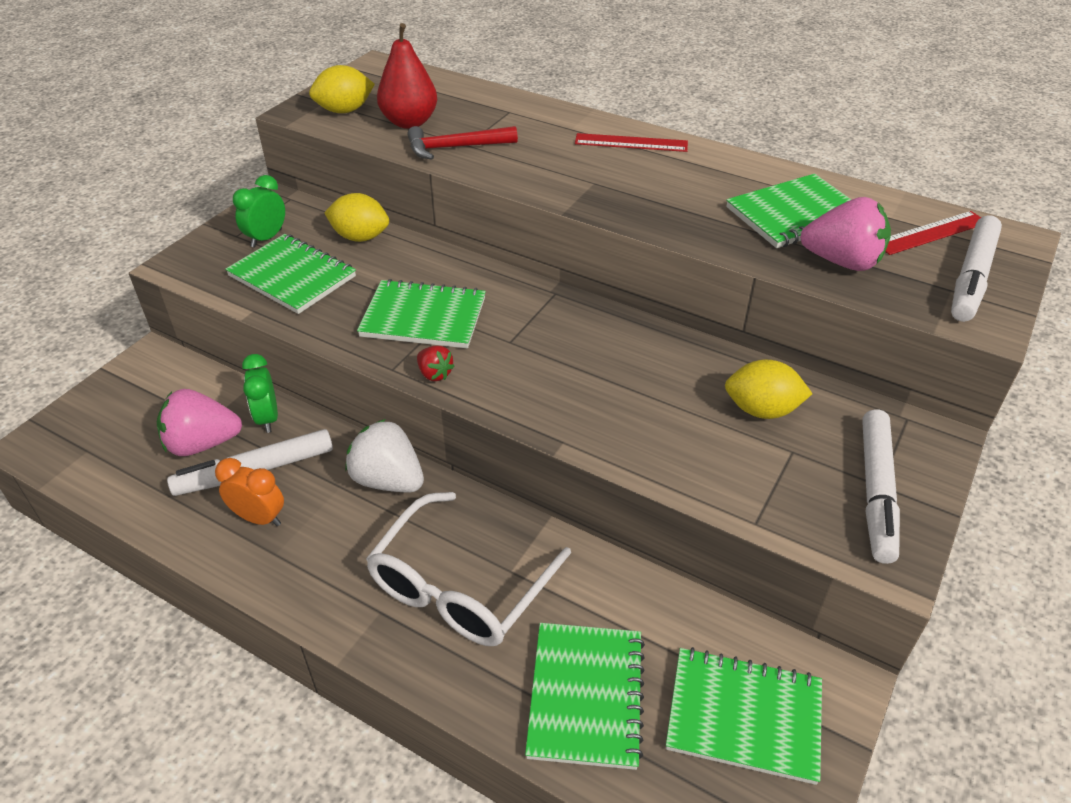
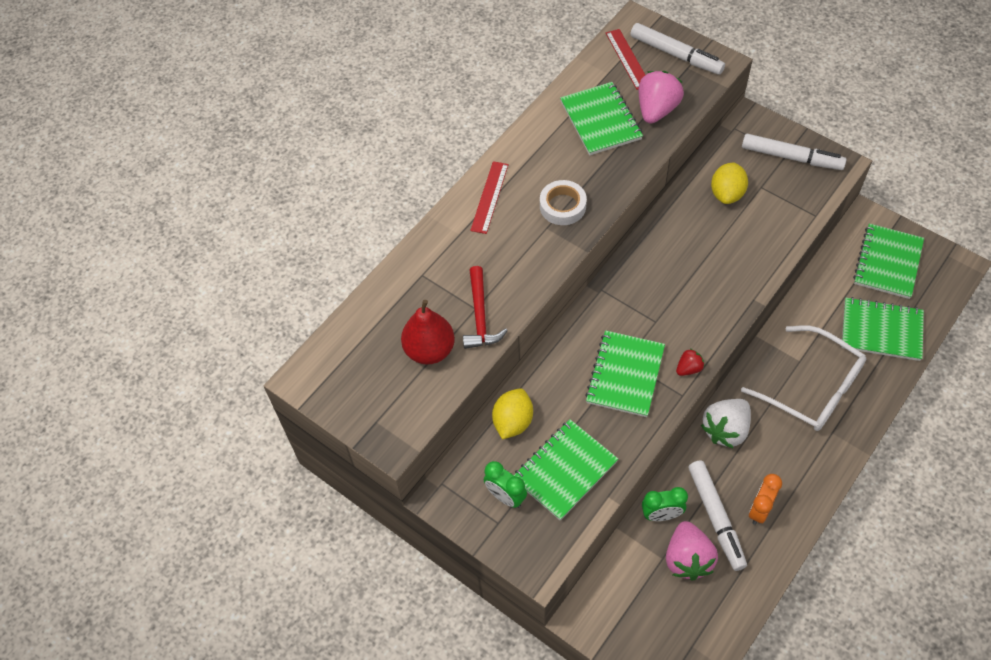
camera: 80 degrees left, 15 degrees up
(344, 111) = (398, 403): yellow lemon -> none
(632, 192) = (562, 206): none -> white tape

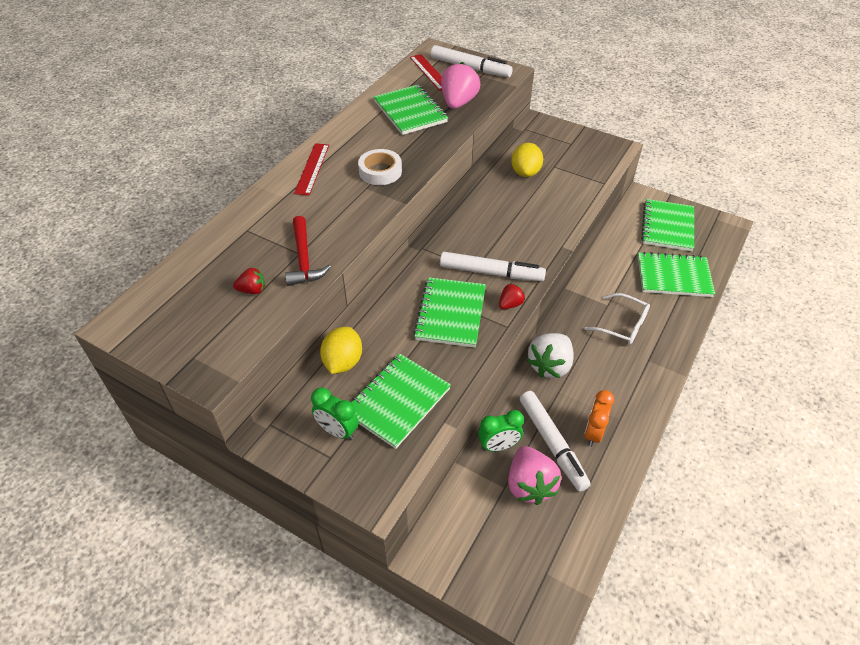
camera: 10 degrees left, 10 degrees down
(429, 350) = (252, 290): red pear -> red strawberry
(791, 157) = (575, 145): white marker -> white marker (491, 273)
(811, 387) = (622, 325): white glasses -> white glasses, size x0.60

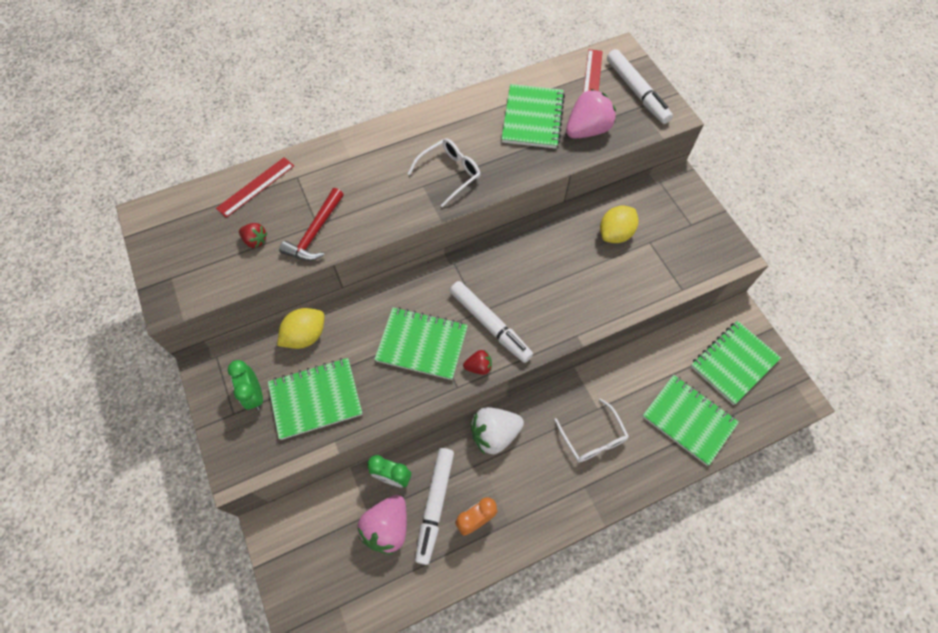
camera: 35 degrees right, 15 degrees up
(312, 168) = (396, 139): red ruler -> red ruler (256, 187)
(380, 171) = (449, 174): white tape -> white glasses
(450, 314) = (422, 344): green notebook -> green notebook turned 60 degrees clockwise

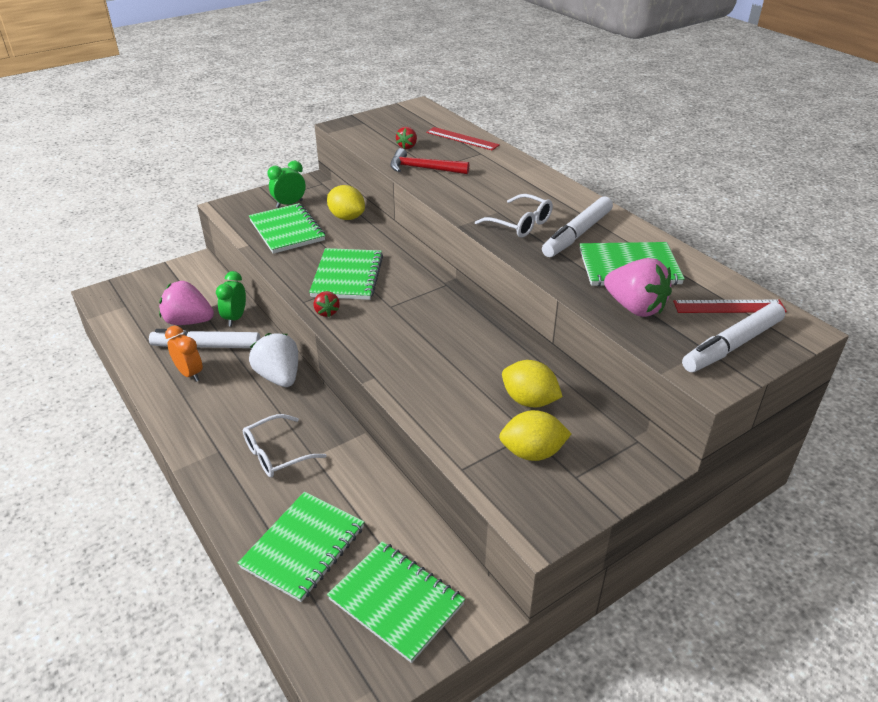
camera: 80 degrees right, 25 degrees down
(490, 324) = (377, 314): white marker -> white marker (577, 234)
(668, 244) = (532, 452): none -> yellow lemon

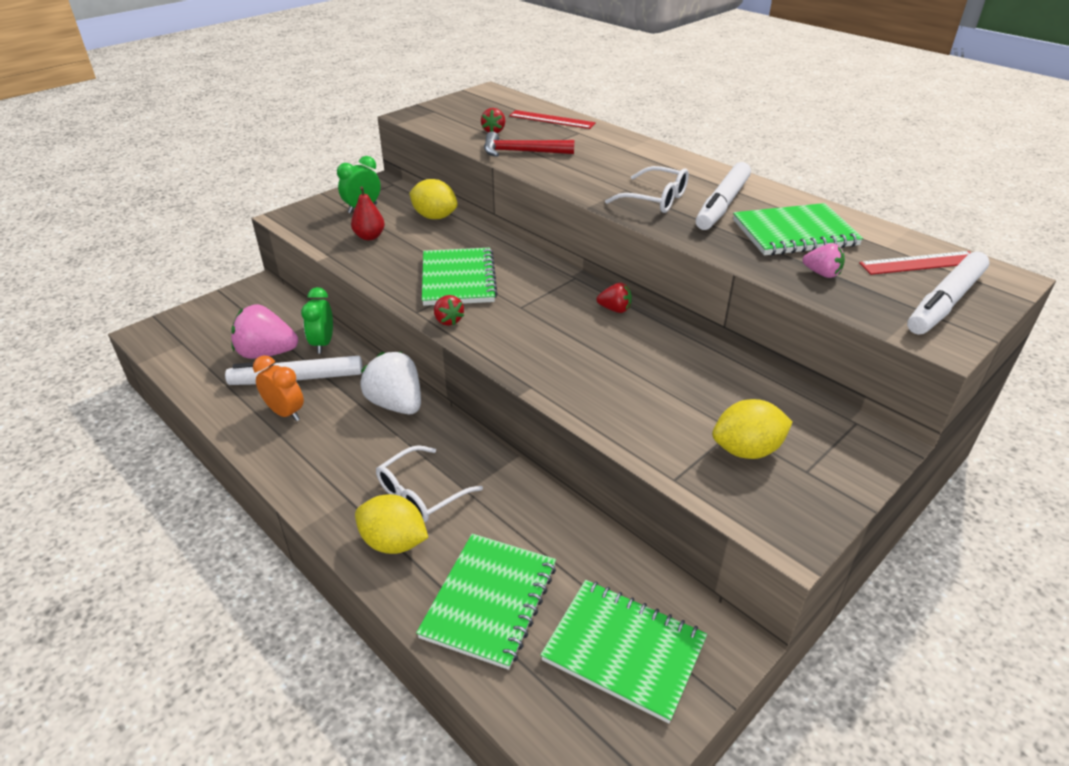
camera: 10 degrees left, 0 degrees up
(287, 230) = (369, 237): green notebook -> red pear
(469, 317) = (615, 309): none -> red strawberry
(529, 400) = (719, 393): yellow lemon -> yellow lemon (394, 542)
(635, 307) = (822, 273): pink strawberry -> pink strawberry, size x0.51

